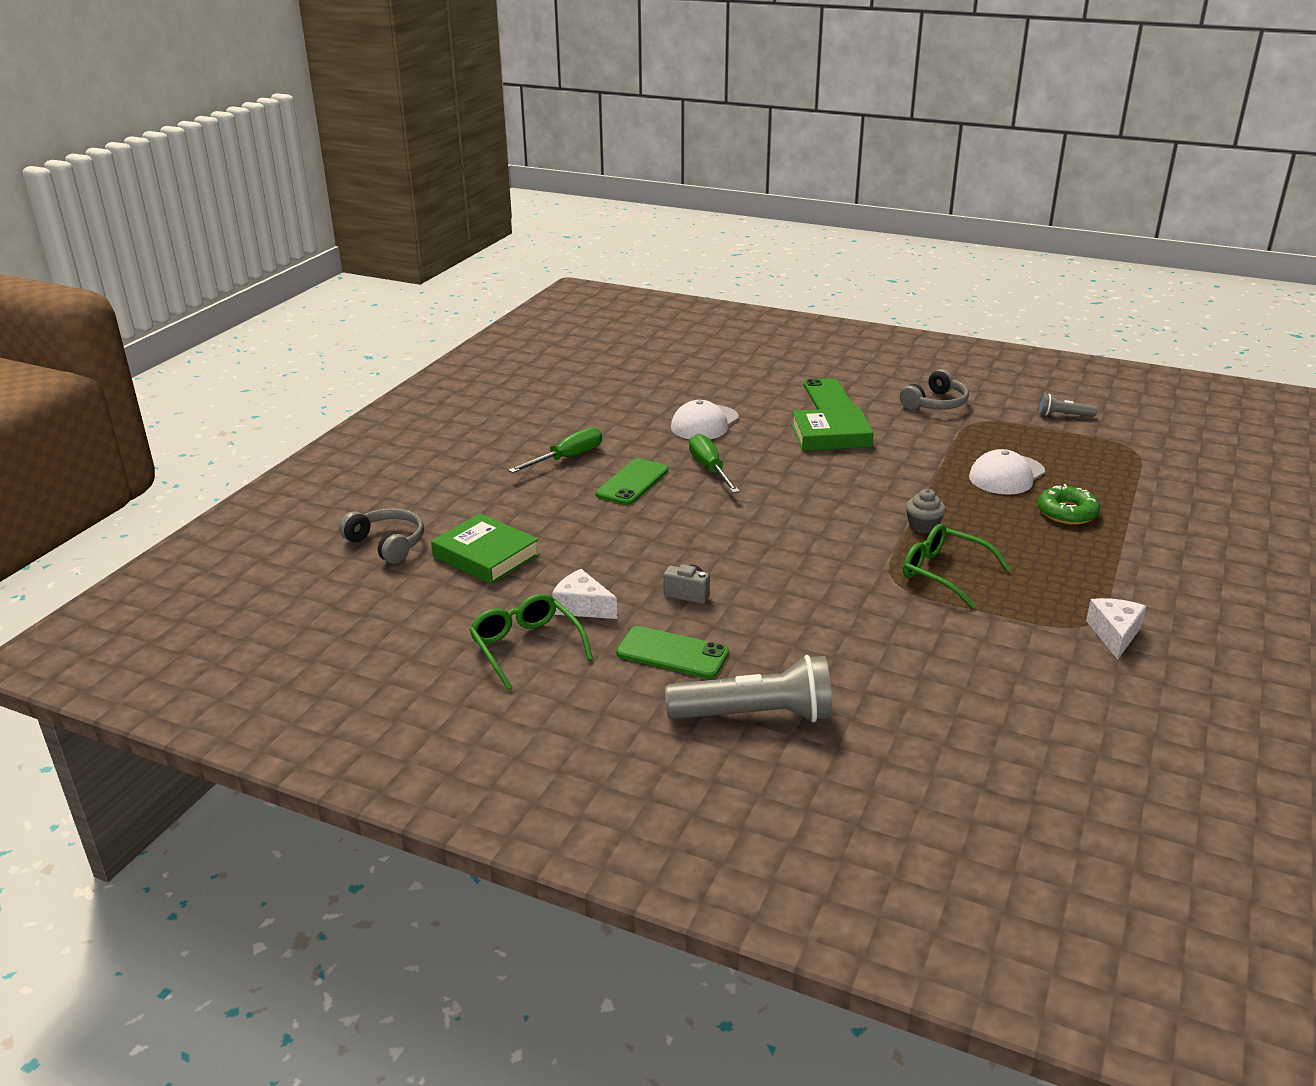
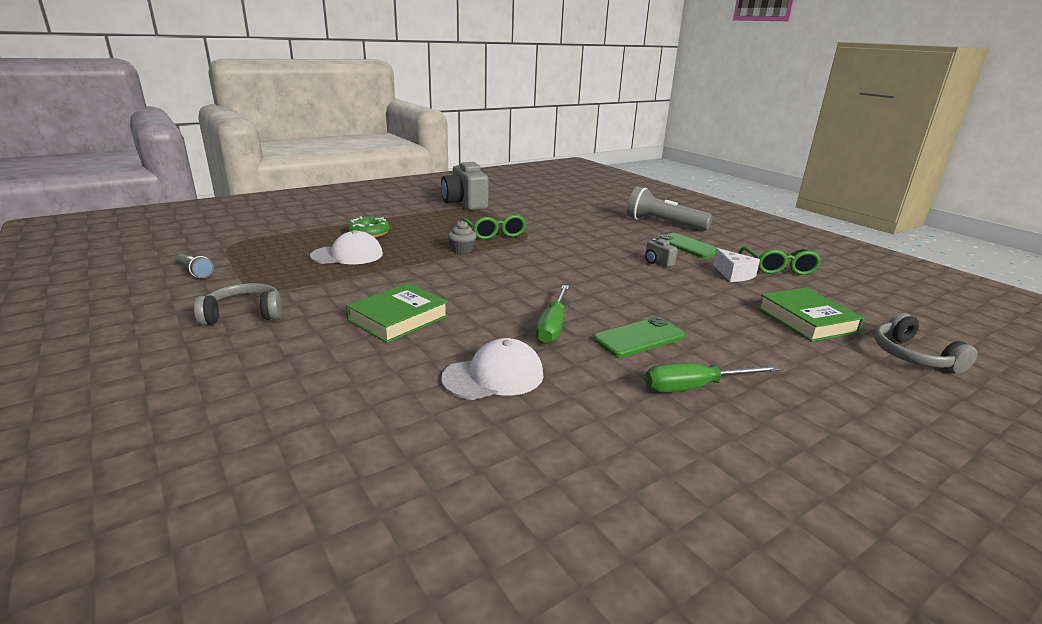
camera: 150 degrees left, 5 degrees down
(828, 397) = (312, 358): green phone -> none
(831, 436) = (398, 318): green book -> green book turned 75 degrees counterclockwise
(1114, 634) = (465, 203): white cheese -> grey camera

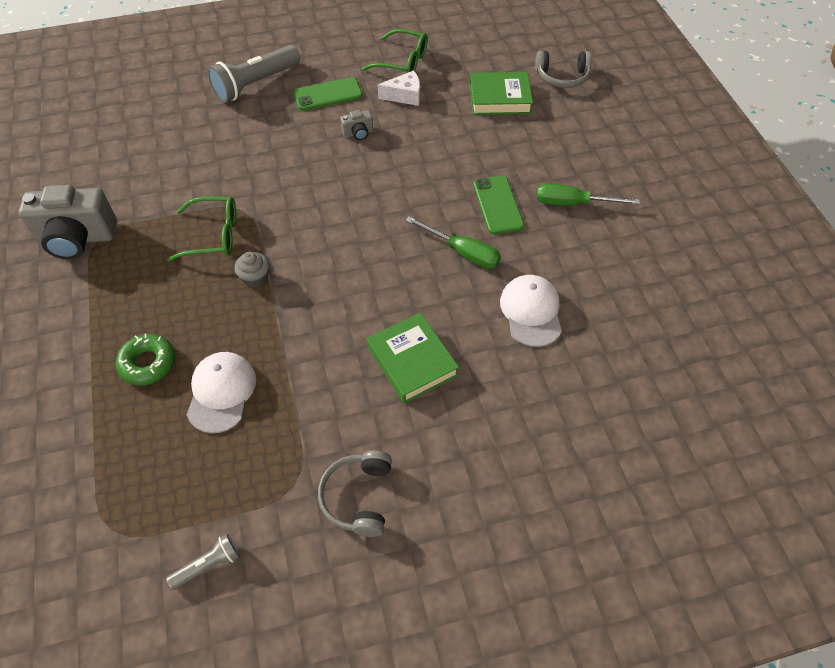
camera: 70 degrees left, 30 degrees up
(695, 387) = (572, 203): green screwdriver -> green screwdriver turned 90 degrees clockwise

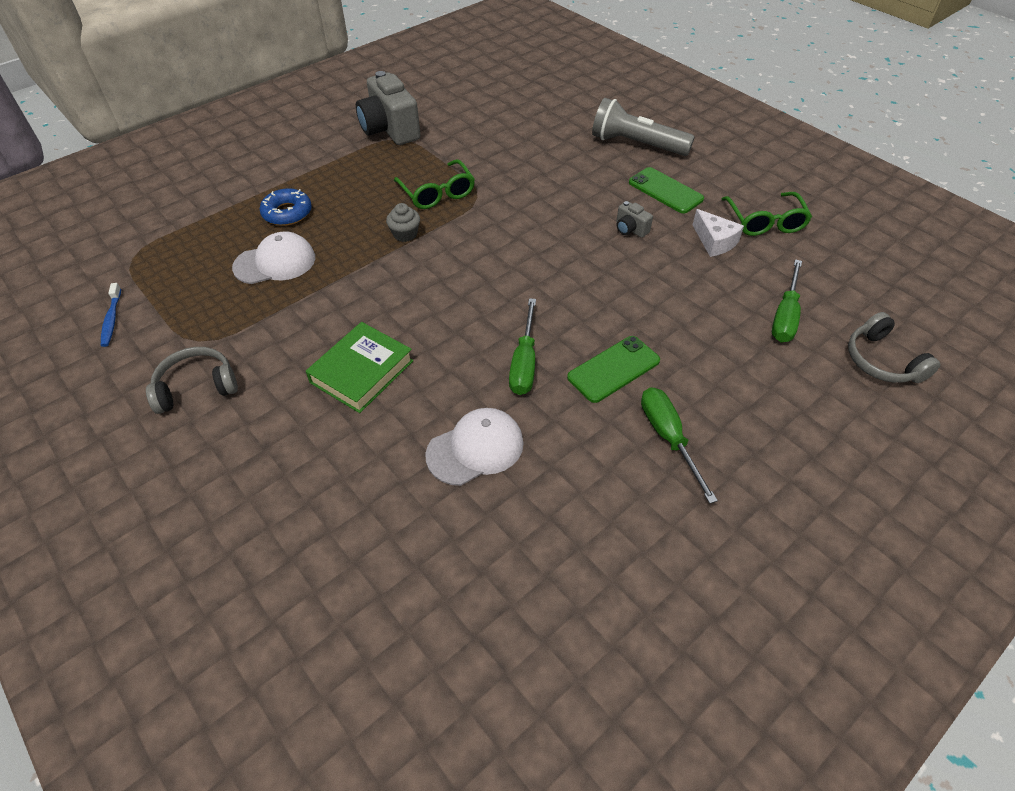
camera: 65 degrees right, 5 degrees down
(148, 363) = (287, 213): green donut -> blue donut
(208, 565) = (112, 319): grey flashlight -> blue toothbrush
(499, 98) = (785, 316): green book -> green screwdriver

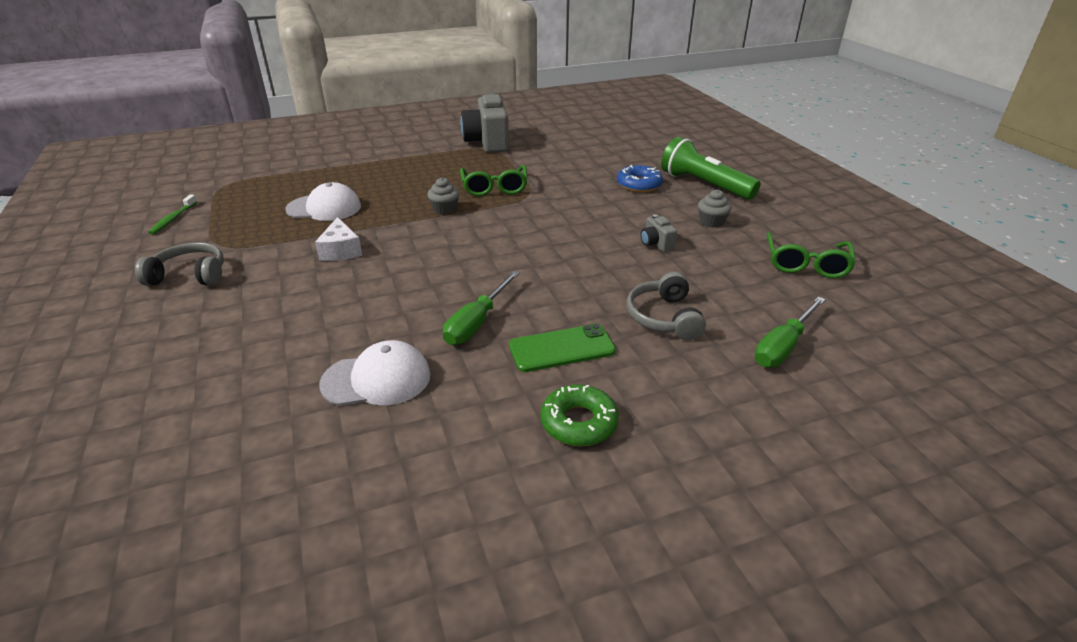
camera: 20 degrees right, 15 degrees down
(112, 319) = (173, 219): blue toothbrush -> green toothbrush
(287, 213) = (362, 179): blue donut -> blue donut (639, 184)
(362, 371) = (327, 295): green book -> none
(636, 144) = (704, 185): grey flashlight -> green flashlight
(665, 191) = (711, 222): green phone -> grey cupcake
(668, 438) = (579, 422): green screwdriver -> green donut
(714, 241) = (739, 269): white cheese -> white cheese (341, 250)
(882, 361) = (885, 415): grey headphones -> grey headphones (664, 317)

